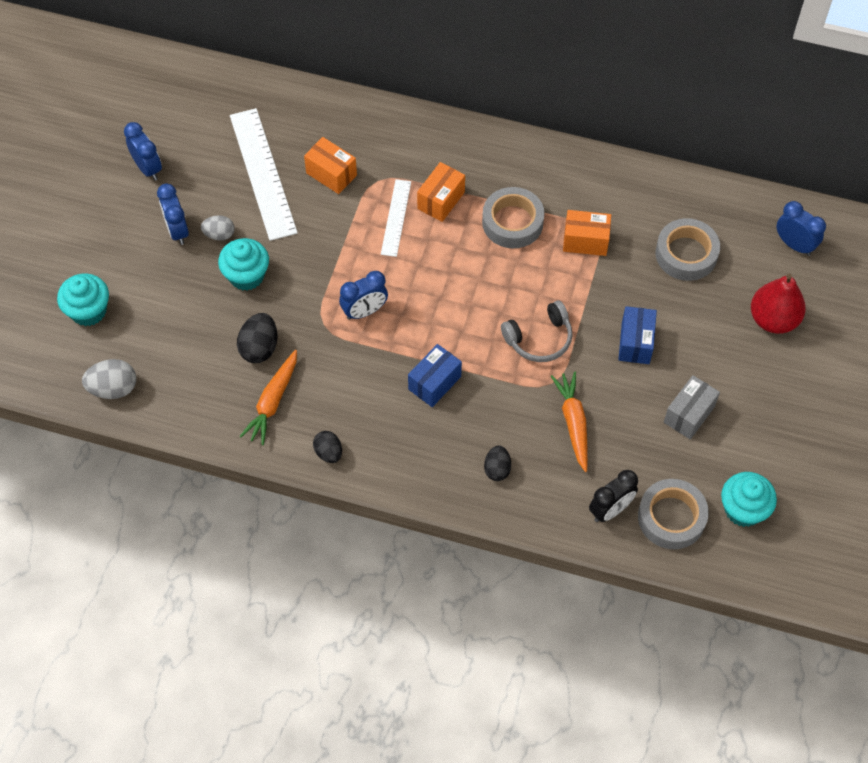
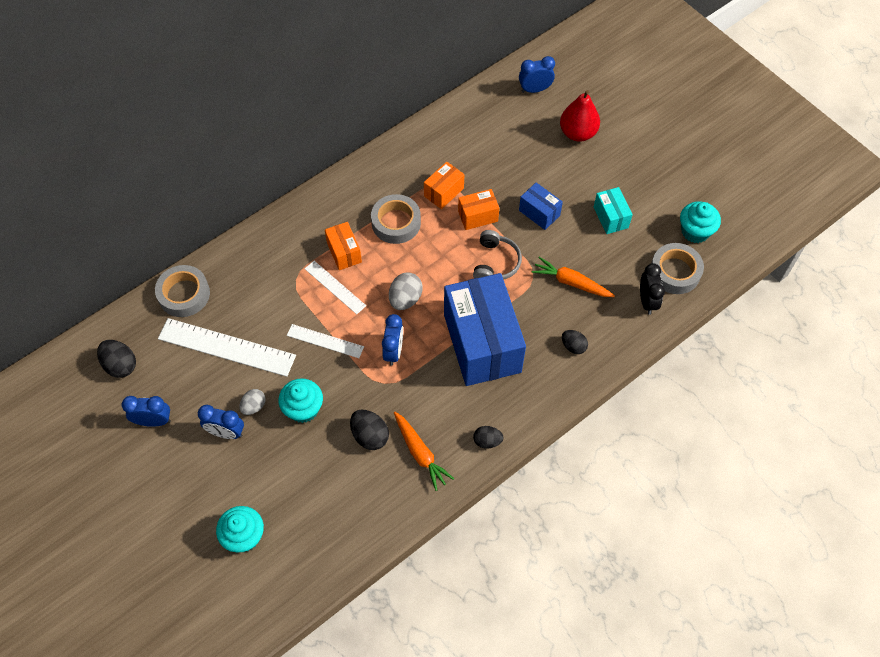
camera: 55 degrees left, 0 degrees up
(113, 388) = (326, 557): grey egg -> grey egg (405, 299)
(182, 106) = (120, 365): none -> black egg
(331, 174) = (265, 304): orange box -> orange box (478, 216)
(331, 247) = (325, 341): none -> white ruler
(434, 383) = (482, 343): blue box -> blue box, size x2.25
(686, 254) = (497, 146): grey tape -> grey tape (184, 294)
(689, 414) = (610, 217): grey box -> turquoise box

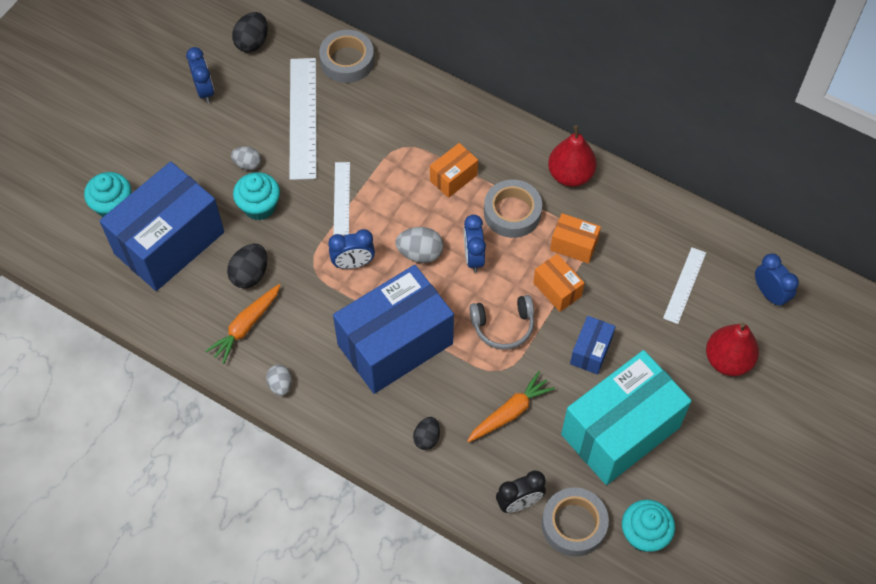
camera: 70 degrees right, 0 degrees up
(226, 432) = (212, 152): blue clock -> blue clock (473, 257)
(307, 495) = (169, 243): none -> blue box
(335, 287) = (408, 184): white ruler -> white ruler (684, 285)
(379, 172) = (570, 175): none -> red pear
(487, 441) = (280, 385): black egg -> grey egg
(571, 282) = (510, 412): orange carrot -> orange carrot turned 45 degrees clockwise
(610, 217) = (620, 431): turquoise box -> turquoise box, size x2.25

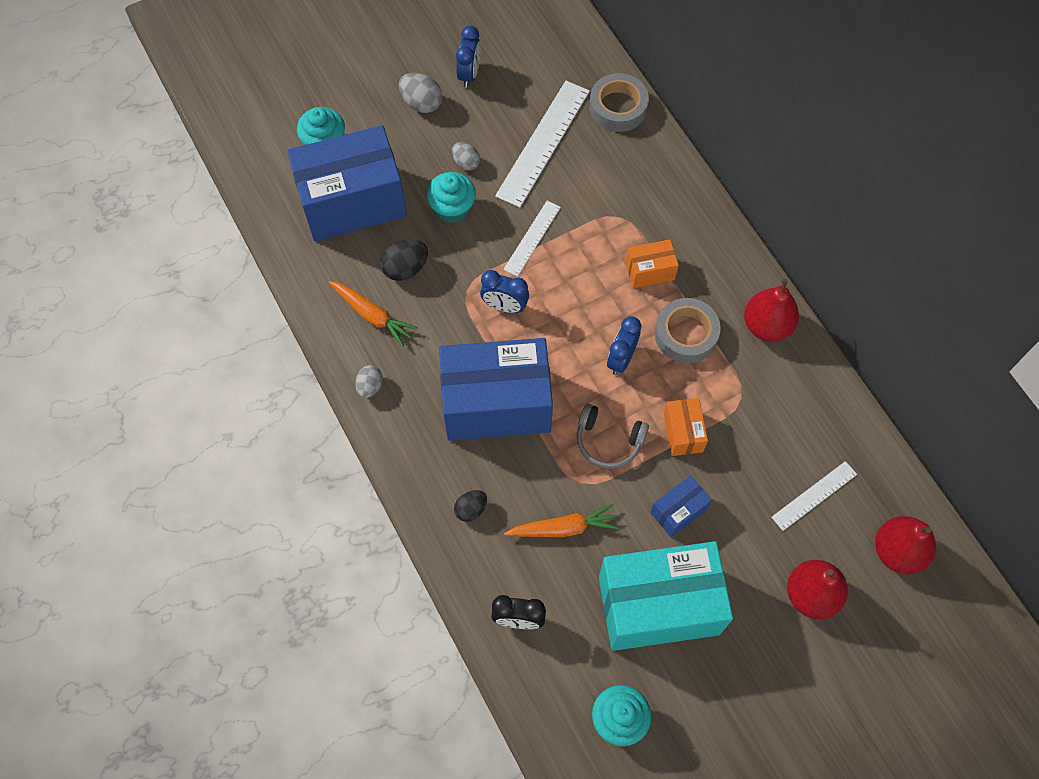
camera: 30 degrees right, 5 degrees up
(246, 326) = (372, 315): orange carrot -> orange carrot turned 120 degrees counterclockwise
(252, 42) = (540, 48): black egg -> none
(420, 253) = (573, 329): grey egg -> grey egg (421, 103)
(573, 245) = (726, 397): orange box -> none
(574, 524) = (557, 670): grey tape -> none
(769, 294) = (897, 551): blue clock -> red pear

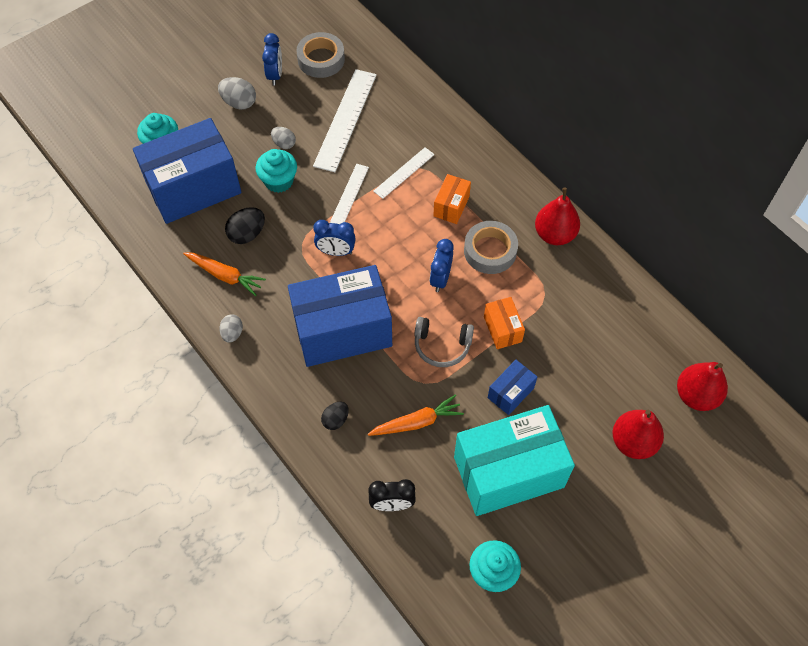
camera: 10 degrees left, 5 degrees down
(618, 107) = (402, 84): grey tape -> grey tape (321, 59)
(650, 271) = (451, 206): orange box -> orange box turned 45 degrees counterclockwise
(814, 495) = (619, 362): white ruler -> white ruler (404, 172)

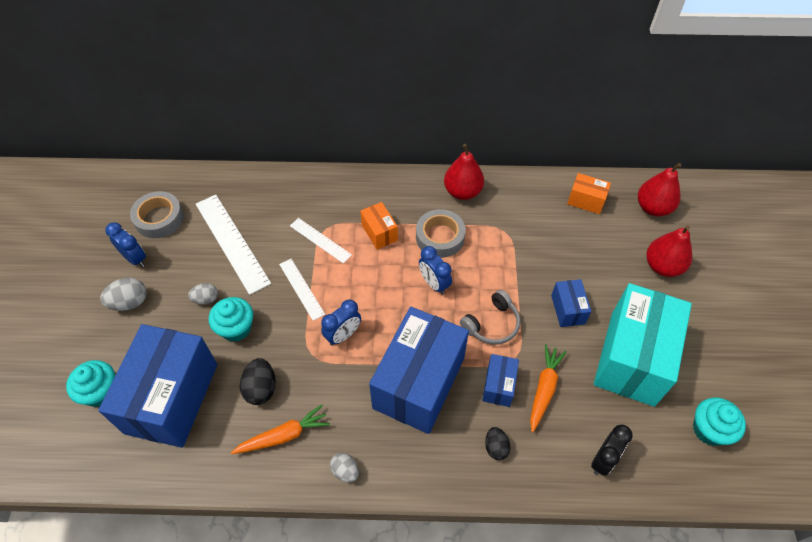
camera: 50 degrees left, 5 degrees down
(390, 387) = (498, 386): none -> blue box
(404, 172) = (320, 240): white ruler -> white ruler turned 45 degrees counterclockwise
(502, 329) = (511, 276): orange box -> orange box (586, 201)

